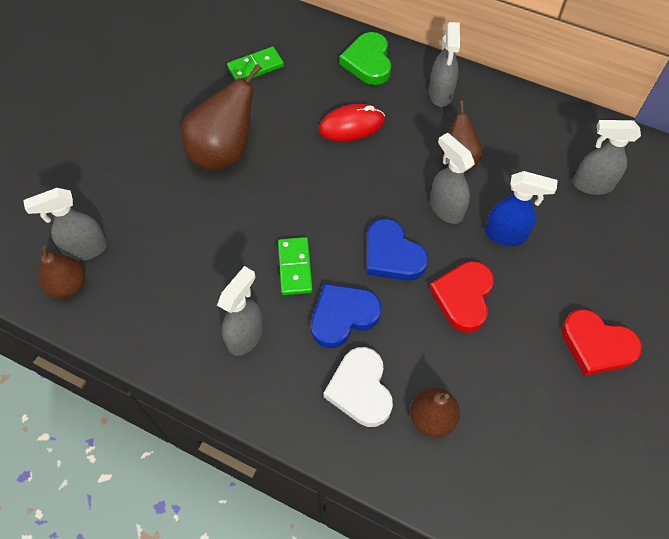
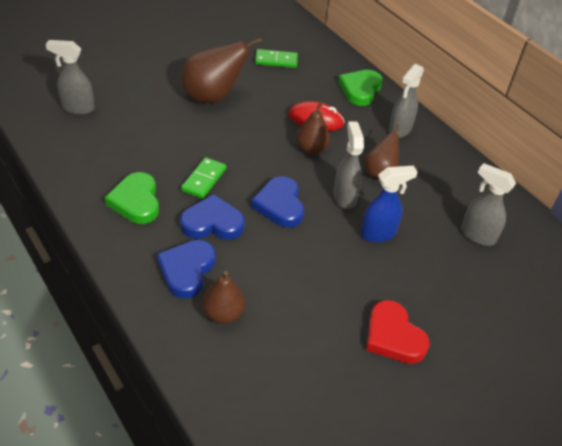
camera: 25 degrees right, 15 degrees down
(68, 286) = (50, 121): brown pear -> brown pear (311, 149)
(246, 336) = (136, 201): grey spray bottle -> green heart
(360, 389) = (187, 270): white heart -> blue heart
(463, 297) = (311, 255): red heart -> none
(506, 235) = (378, 233): blue spray bottle -> blue spray bottle turned 60 degrees counterclockwise

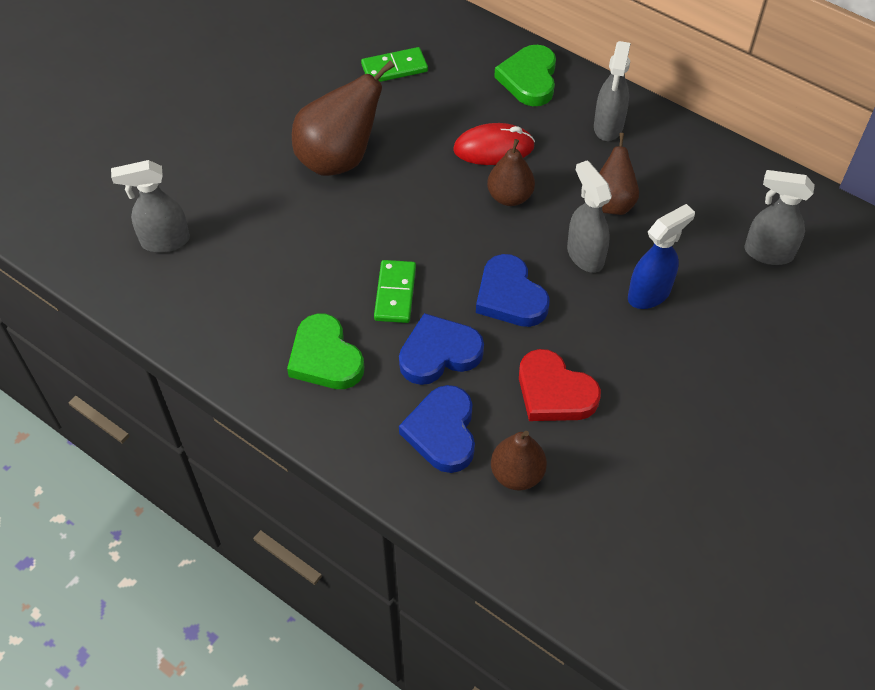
camera: 15 degrees left, 10 degrees up
(393, 336) = (727, 428): red heart -> red heart (554, 392)

